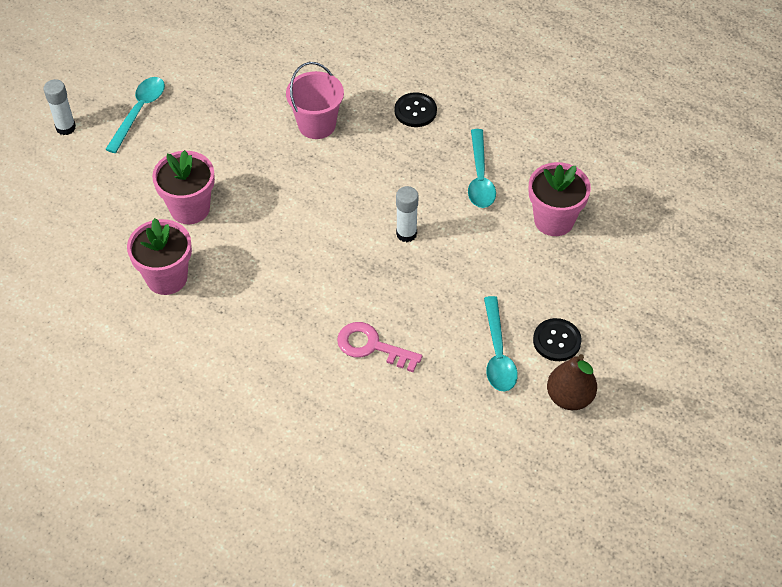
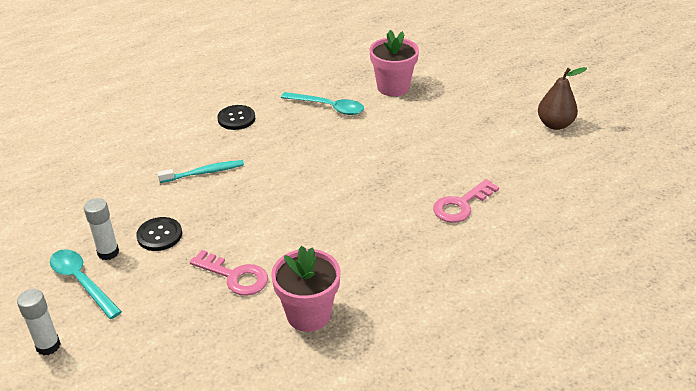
camera: 65 degrees left, 15 degrees down
(190, 208) = (235, 276): pink flower pot -> pink key
(317, 125) = (204, 172): pink bucket -> turquoise toothbrush
(406, 234) = (358, 156): white glue stick -> white glue stick (108, 252)
(498, 353) = (500, 145): turquoise spoon -> none
(556, 341) = (502, 116): black button -> black button (159, 235)

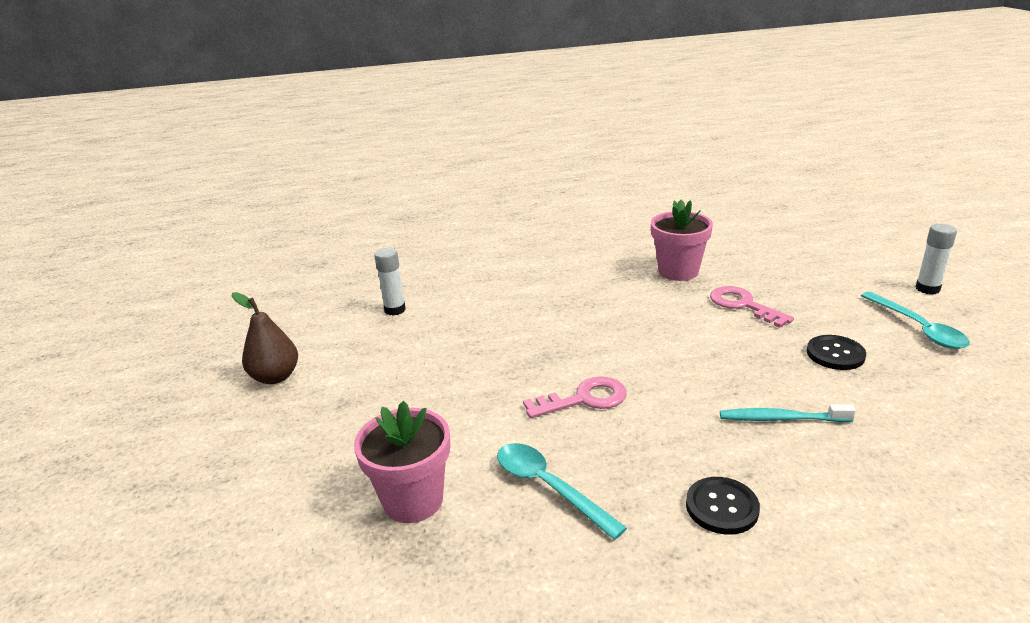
camera: 155 degrees left, 10 degrees down
(108, 252) = (897, 348): white glue stick -> white glue stick (395, 310)
(461, 205) = (480, 319): pink key -> pink key (584, 399)

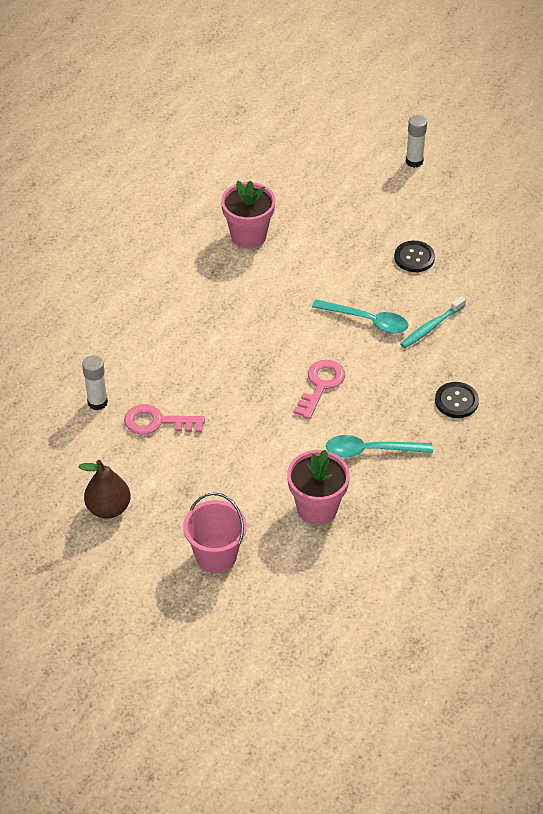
camera: 50 degrees left, 20 degrees up
(269, 471) = (216, 555): none -> pink bucket
(743, 305) = (324, 245): pink key -> pink key (157, 422)
(918, 328) = (437, 205): turquoise spoon -> turquoise spoon (367, 320)

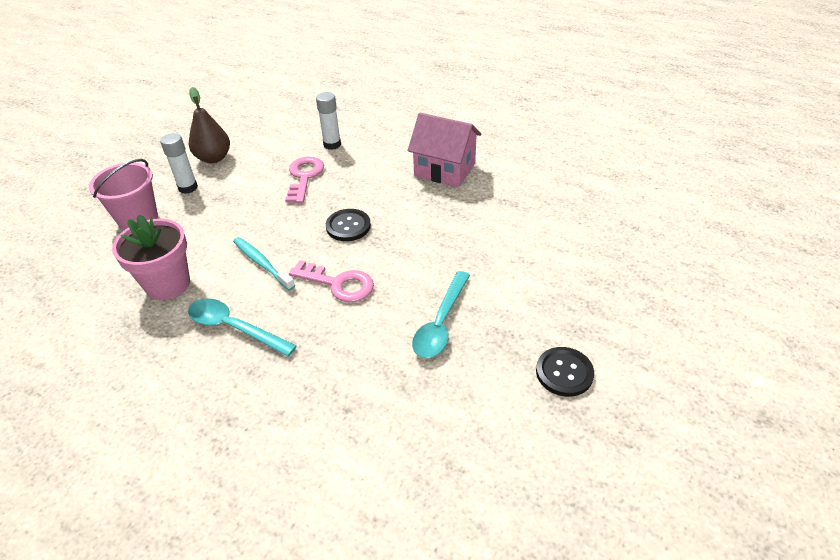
camera: 90 degrees right, 5 degrees down
(159, 310) = (444, 170): none -> pink house
(248, 236) = (564, 221): pink flower pot -> none
(371, 450) = (234, 328): turquoise spoon -> turquoise spoon turned 60 degrees counterclockwise
(414, 161) = (768, 375): white glue stick -> white glue stick (188, 188)
(431, 327) = (433, 390): turquoise toothbrush -> turquoise toothbrush (262, 263)
(456, 401) = (297, 416): black button -> black button (348, 226)

